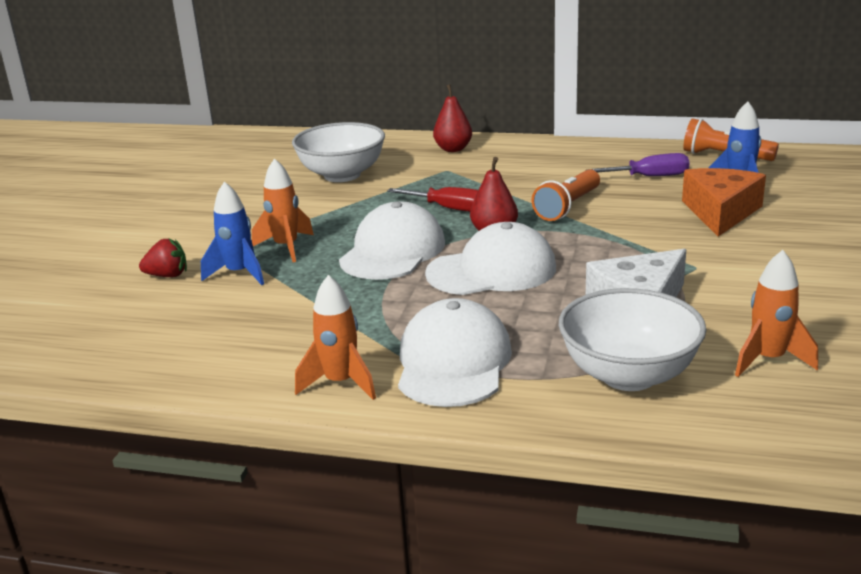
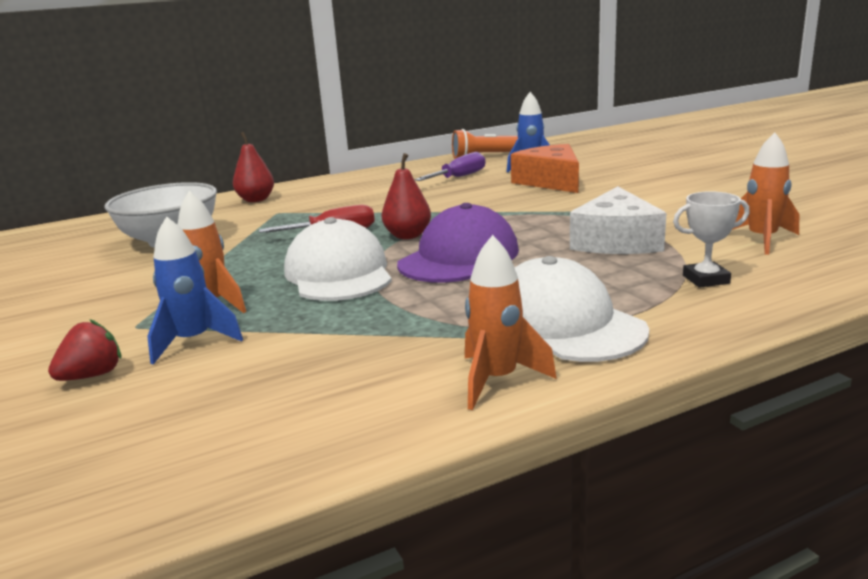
camera: 40 degrees left, 5 degrees down
(492, 270) = (459, 257): white cap -> purple cap
(567, 207) = (434, 206): orange flashlight -> none
(628, 375) = (706, 279): white bowl -> white trophy

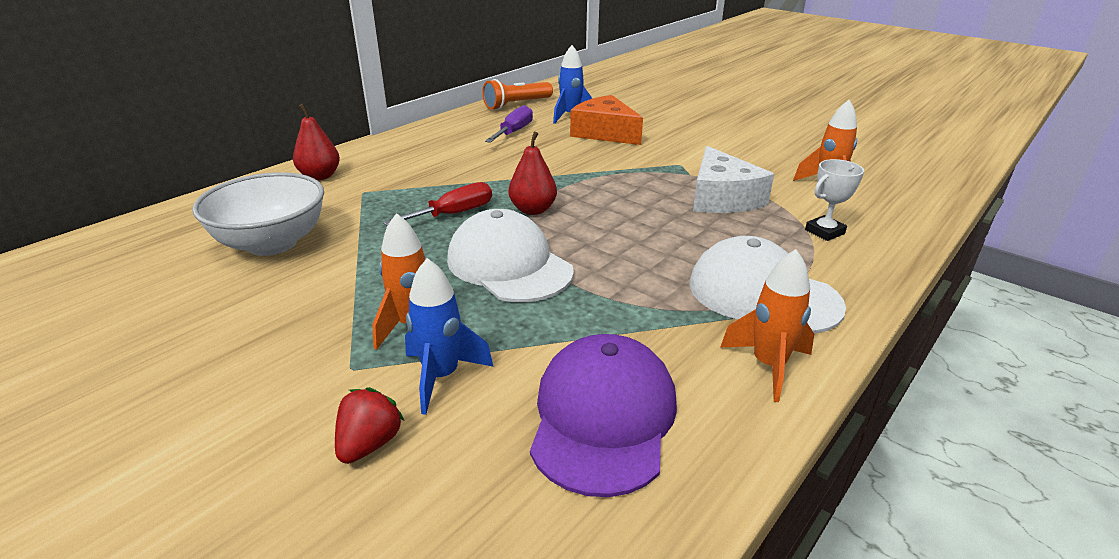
camera: 25 degrees left, 10 degrees up
(459, 257) = (606, 231): purple cap -> purple cap (603, 417)

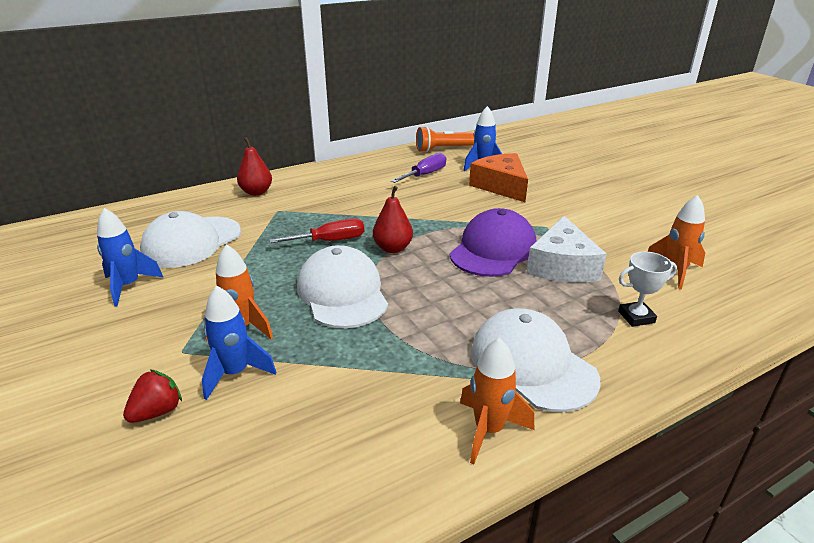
camera: 20 degrees right, 0 degrees up
(218, 309) = (129, 286): none -> blue rocket
(272, 243) = (192, 242): white bowl -> white cap
(603, 417) = (326, 437): purple cap -> purple cap (493, 250)

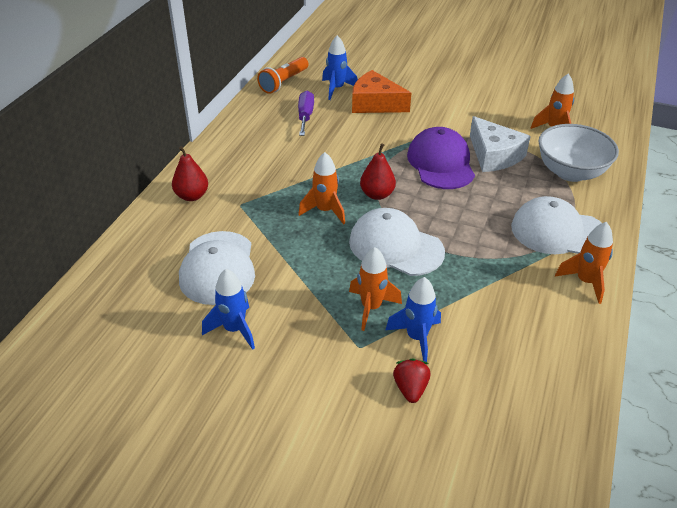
camera: 40 degrees left, 10 degrees up
(330, 241) = (325, 211): red screwdriver -> orange rocket
(636, 317) = (570, 172): white trophy -> white bowl

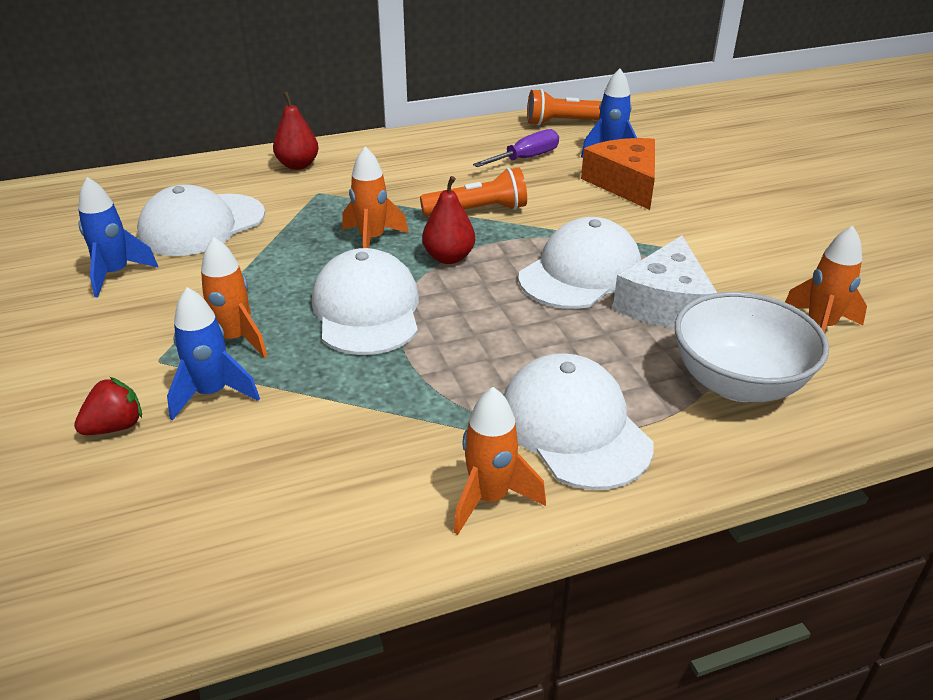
camera: 50 degrees right, 5 degrees down
(341, 161) = (478, 211): none -> orange flashlight
(441, 163) = (580, 272): purple cap -> white cap

